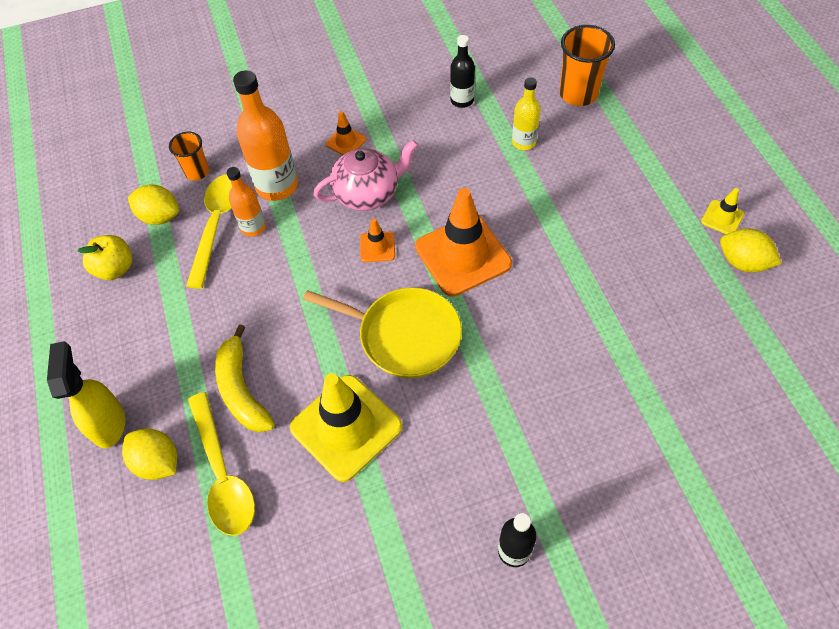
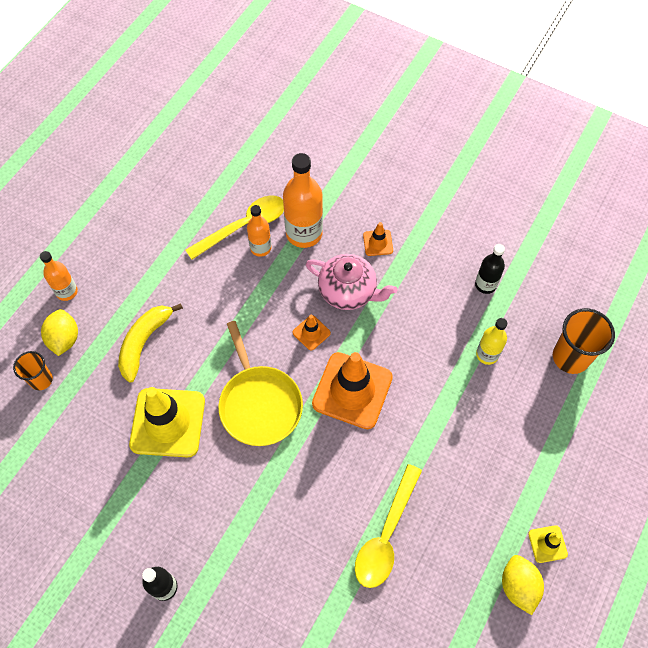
camera: 45 degrees right, 5 degrees up
(108, 423) = (67, 291): yellow spray bottle -> orange bottle
(115, 268) = (164, 201): yellow apple -> none
(160, 216) = (221, 190): yellow lemon -> none
(197, 172) = (272, 179): orange cup -> orange cup (41, 380)
(223, 474) = (84, 380): yellow spoon -> yellow spoon (386, 535)

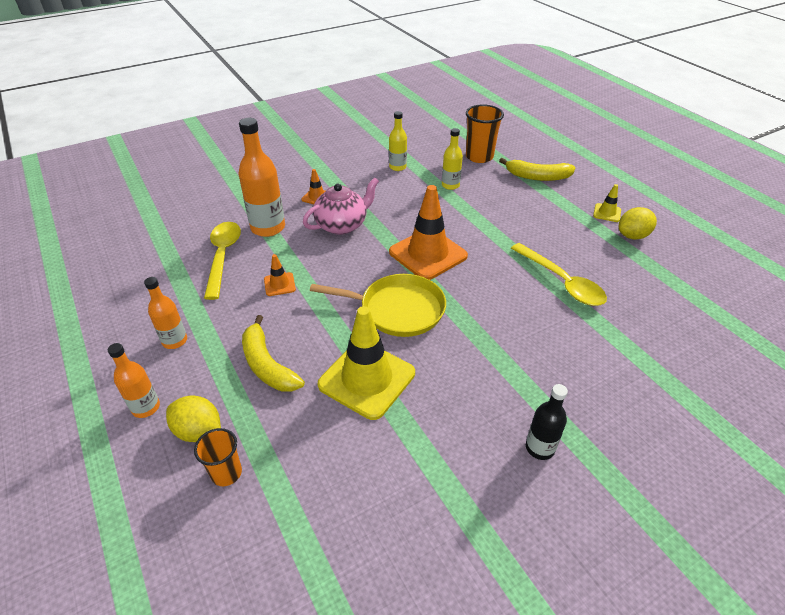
camera: 60 degrees left, 20 degrees down
(260, 248) = (254, 255): orange bottle -> orange bottle (175, 341)
(311, 333) = (359, 256): orange traffic cone -> orange traffic cone (279, 284)
(485, 285) = (397, 167): black bottle -> yellow bottle
(518, 586) = (632, 236): yellow lemon -> yellow lemon turned 45 degrees counterclockwise
(572, 439) = (537, 177): none -> yellow banana

